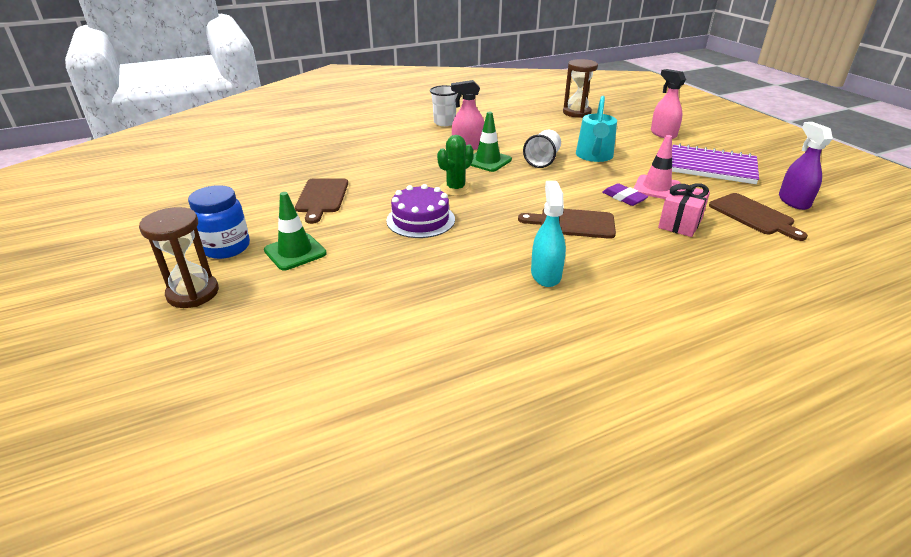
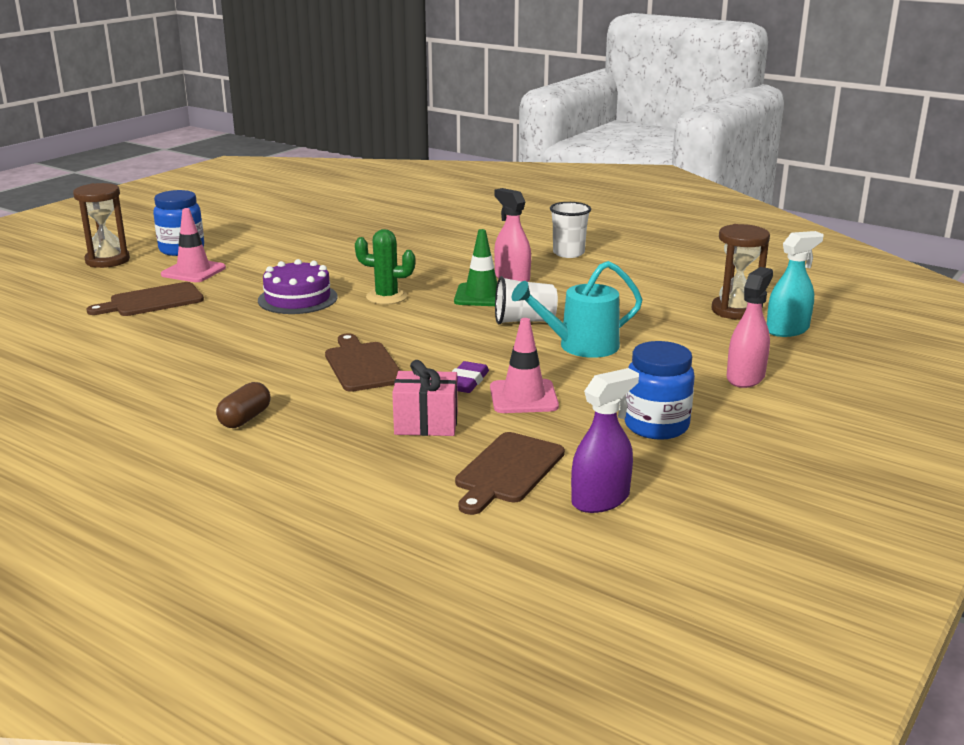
camera: 60 degrees right, 10 degrees down
(295, 252) = (193, 271): green traffic cone -> pink traffic cone
(322, 197) = (303, 253): brown cutting board -> brown cutting board (152, 301)
(546, 274) = (233, 371): turquoise spray bottle -> turquoise spray bottle (787, 330)
(639, 286) = (245, 419): none -> brown capsule
(711, 167) = (656, 426): purple notebook -> blue jar

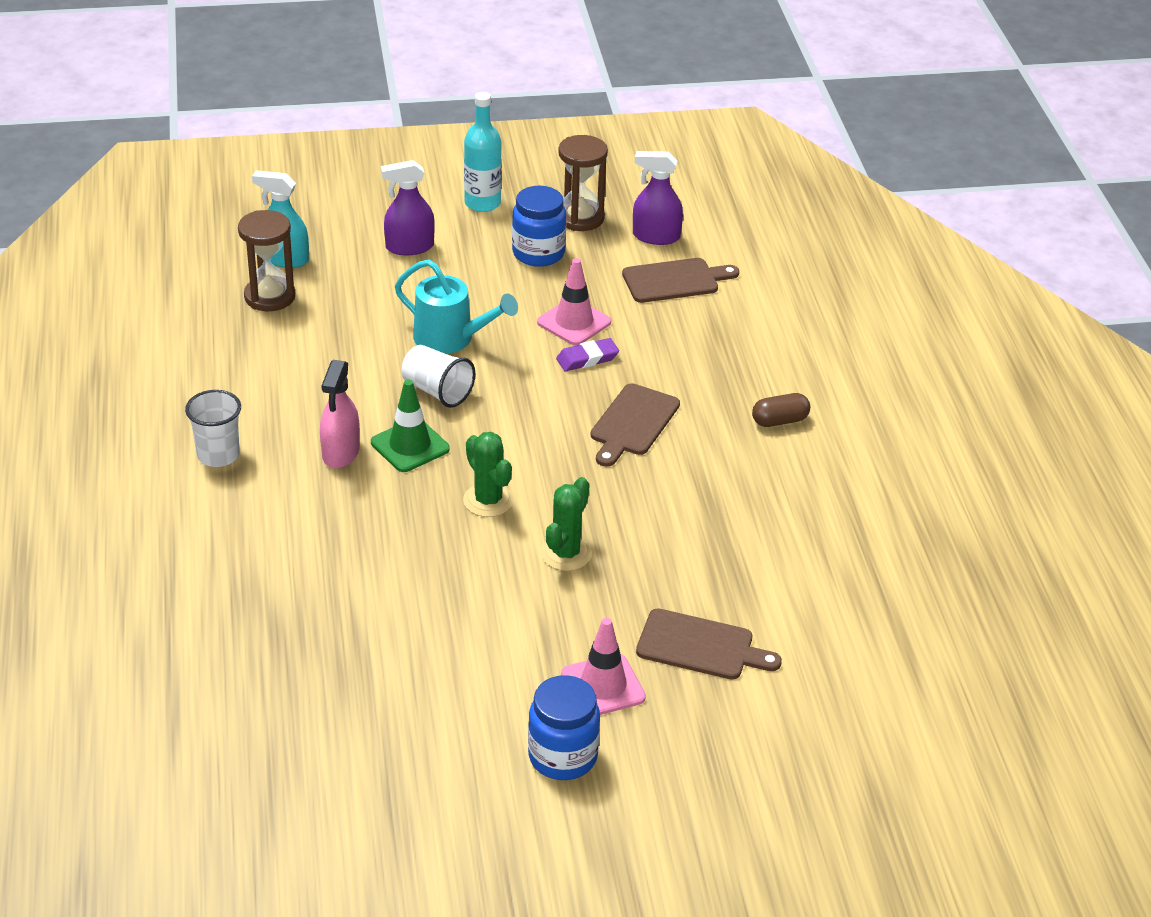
camera: 135 degrees left, 15 degrees up
(107, 260) = (668, 788): brown hourglass -> brown hourglass (580, 218)
(297, 299) = (566, 553): purple cake -> green cactus
(426, 424) = (669, 341): pink gift -> none
(745, 377) = (409, 247): pink spray bottle -> purple spray bottle
(789, 436) = (482, 203): none -> turquoise bottle

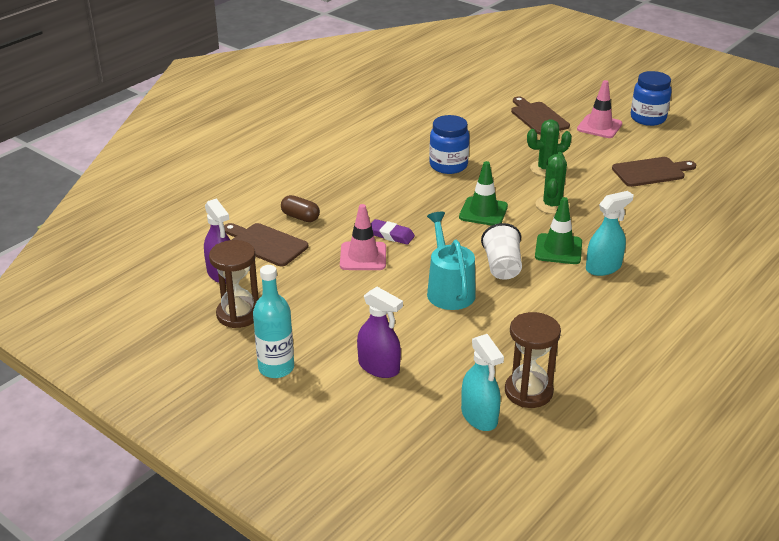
camera: 130 degrees left, 5 degrees down
(218, 455) = (682, 306): white cup -> none
(341, 453) = (603, 267): pink spray bottle -> turquoise spray bottle
(538, 253) = (307, 308): blue jar -> blue jar (448, 165)
(544, 443) = (483, 212): none -> green traffic cone
(633, 423) = (423, 196): brown cutting board -> brown cutting board (651, 172)
(779, 421) = (353, 160): brown capsule -> brown capsule (300, 217)

